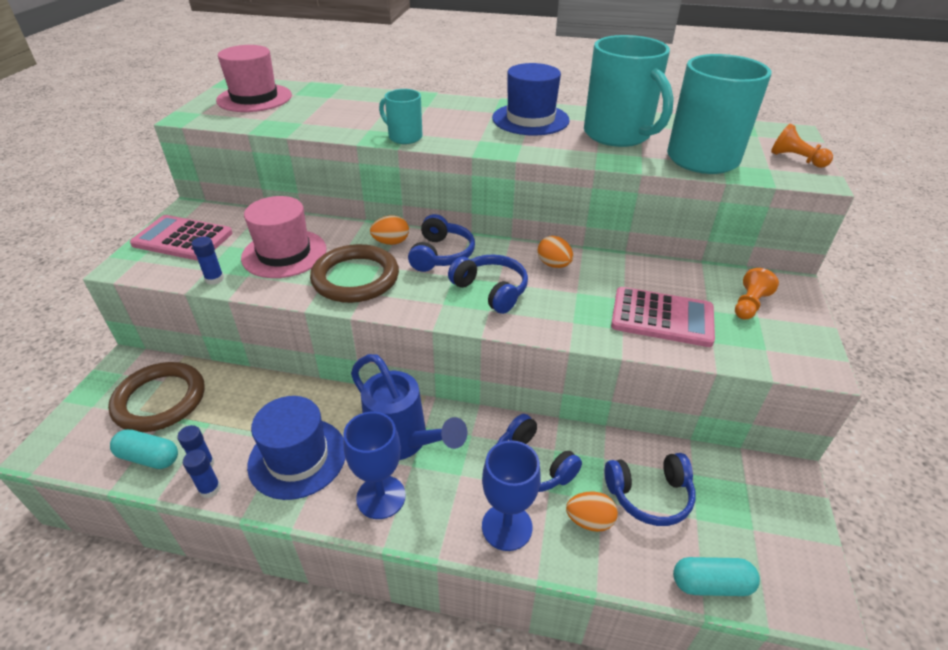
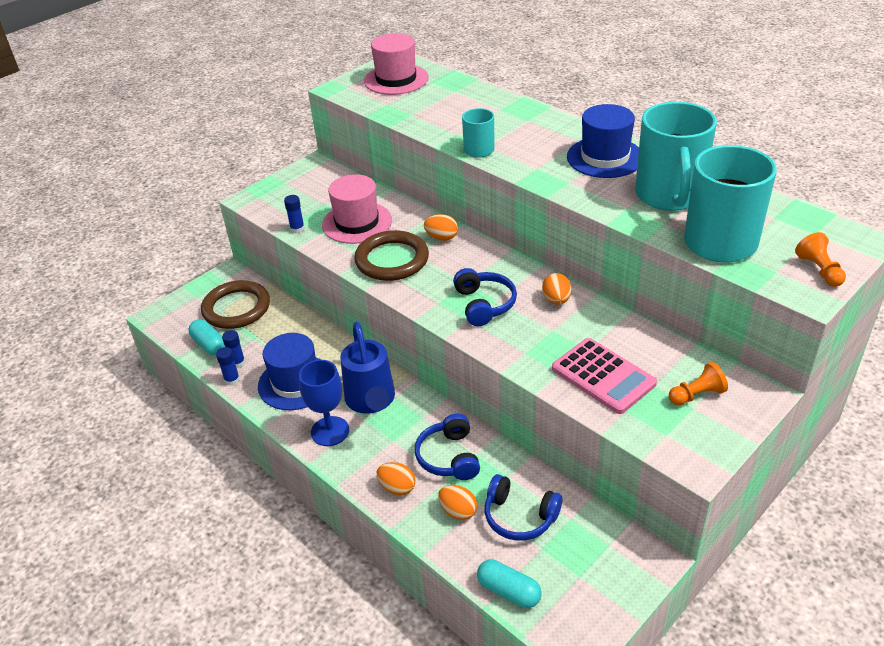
camera: 35 degrees right, 0 degrees up
(183, 239) = (297, 189): pink calculator -> none
(441, 254) = (472, 261): blue headphones -> none
(507, 527) = (397, 488): blue goblet -> orange egg

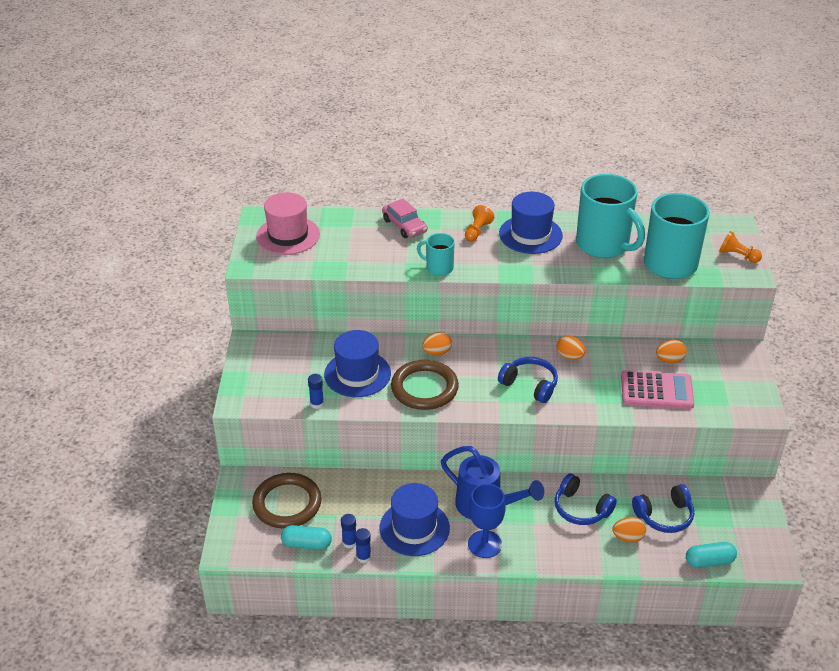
camera: 45 degrees left, 0 degrees up
(357, 223) = (357, 374): pink hat -> blue hat
(397, 488) = (575, 549): orange egg -> orange egg (669, 360)
(499, 107) = (404, 226): none -> pink car
(696, 395) = (716, 372): orange pawn -> orange pawn (477, 231)

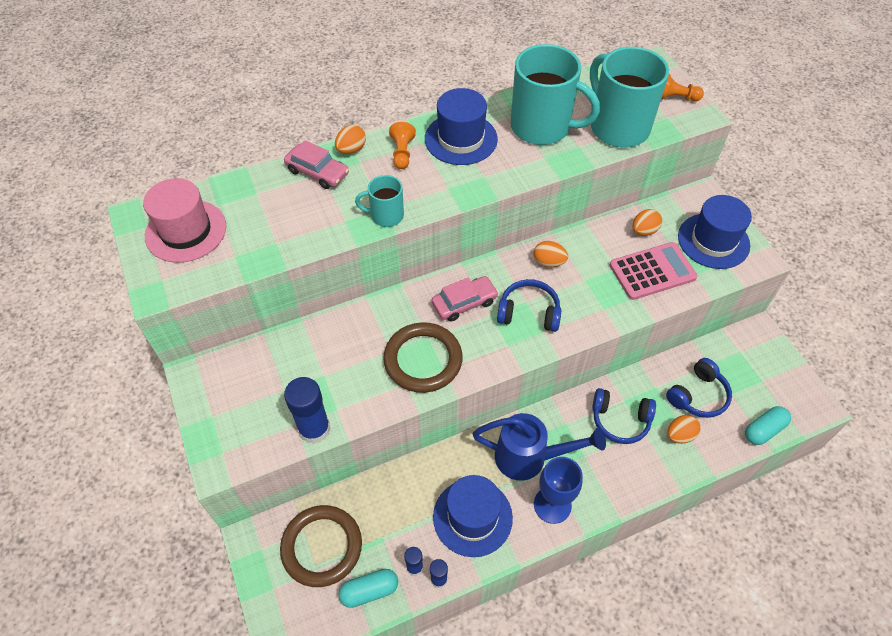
camera: 25 degrees left, 15 degrees up
(317, 404) = (314, 429): blue glue stick -> blue glue stick, size x1.87
(357, 374) = (340, 370): blue hat -> blue hat (713, 241)
(437, 352) = (412, 308): orange egg -> orange egg (351, 150)
(481, 362) = (464, 303): none -> pink car

